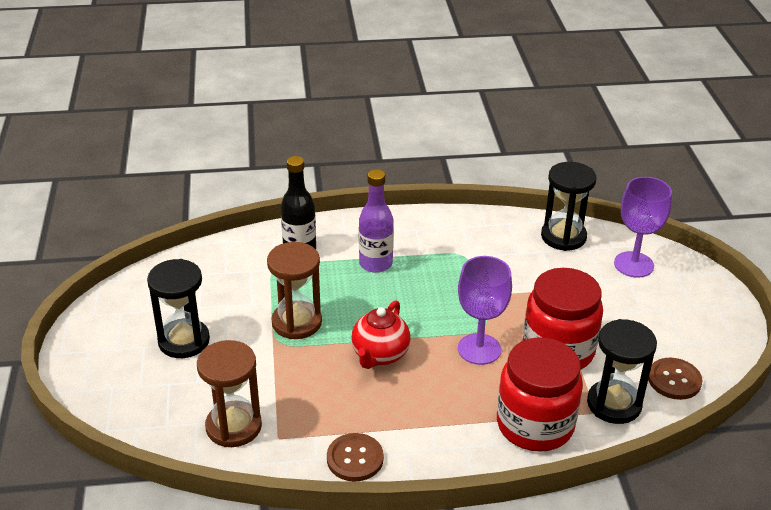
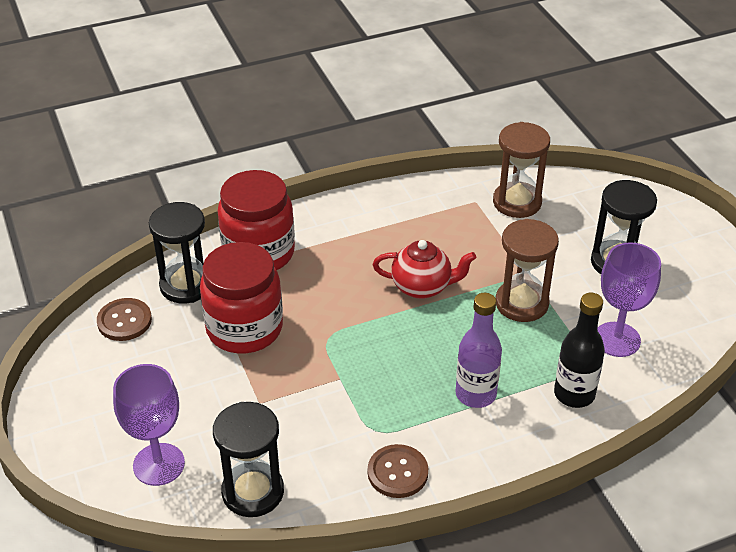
camera: 165 degrees right, 5 degrees up
(355, 458) = (404, 199): brown button -> brown button (397, 472)
(380, 355) = (422, 287): red teapot -> red teapot turned 90 degrees clockwise
(479, 349) = (326, 313): purple goblet -> purple goblet (617, 339)

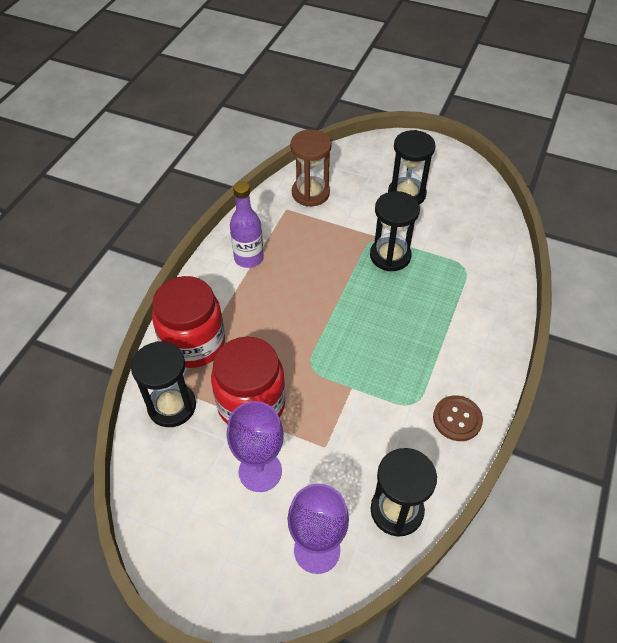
camera: 45 degrees left, 10 degrees up
(124, 321) = (160, 469): brown button -> none
(422, 287) = (324, 288): red teapot -> none
(475, 394) = (435, 332): purple bottle -> purple bottle (249, 258)
(521, 303) = (390, 256): brown hourglass -> black hourglass
(574, 394) = (481, 290): black bottle -> none
(617, 339) = (462, 240): purple goblet -> purple goblet (260, 471)

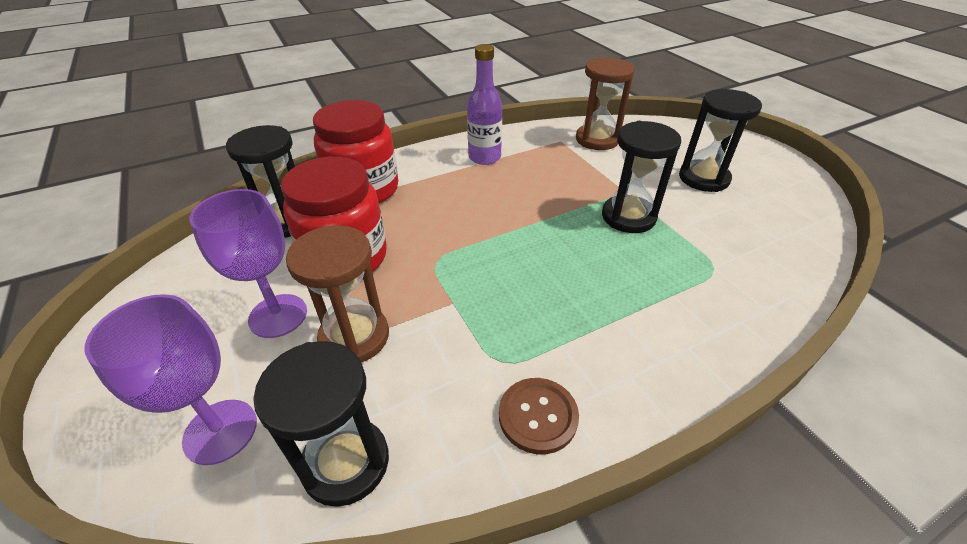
camera: 40 degrees right, 10 degrees down
(322, 448) = (354, 337): none -> brown hourglass

